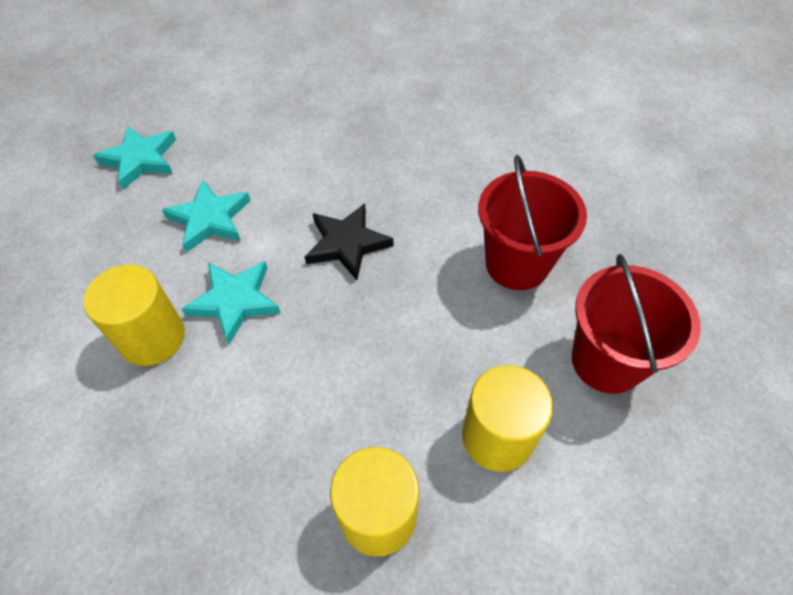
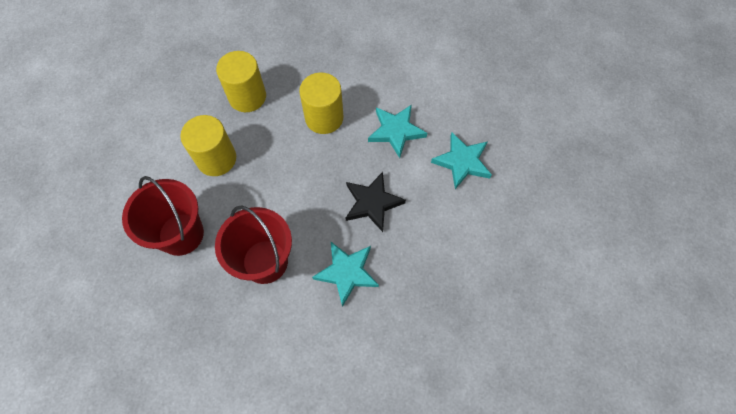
camera: 140 degrees right, 10 degrees up
(140, 159) = (549, 167): turquoise star -> turquoise star (347, 272)
(152, 338) = (413, 90): yellow cylinder -> yellow cylinder (324, 118)

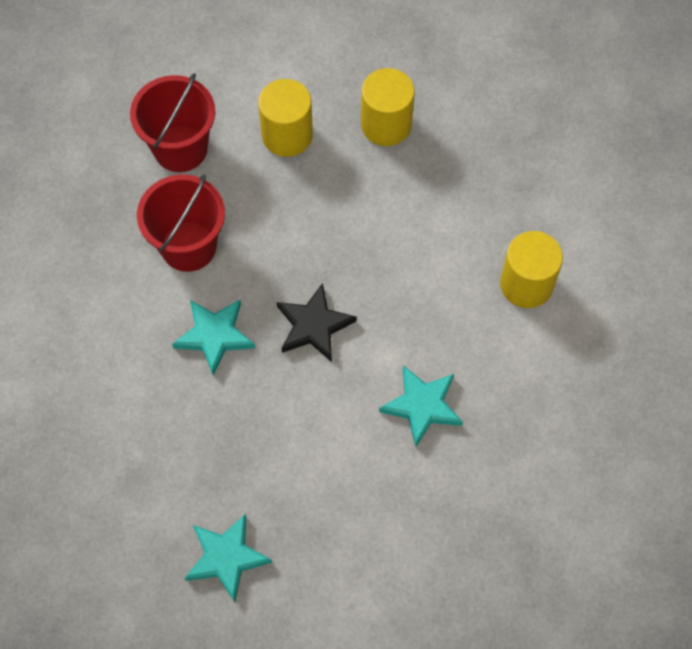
camera: 65 degrees right, 0 degrees up
(324, 118) = (402, 222): yellow cylinder -> yellow cylinder (526, 284)
(396, 131) = (426, 311): turquoise star -> turquoise star (226, 557)

